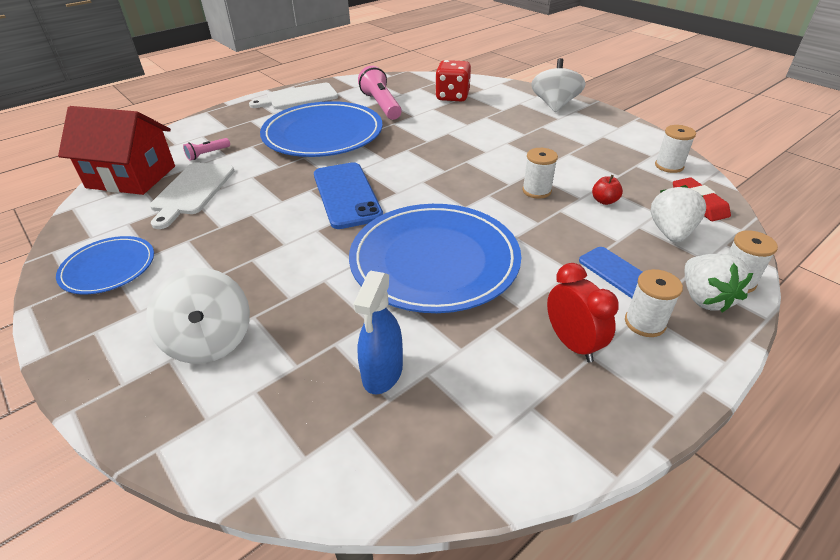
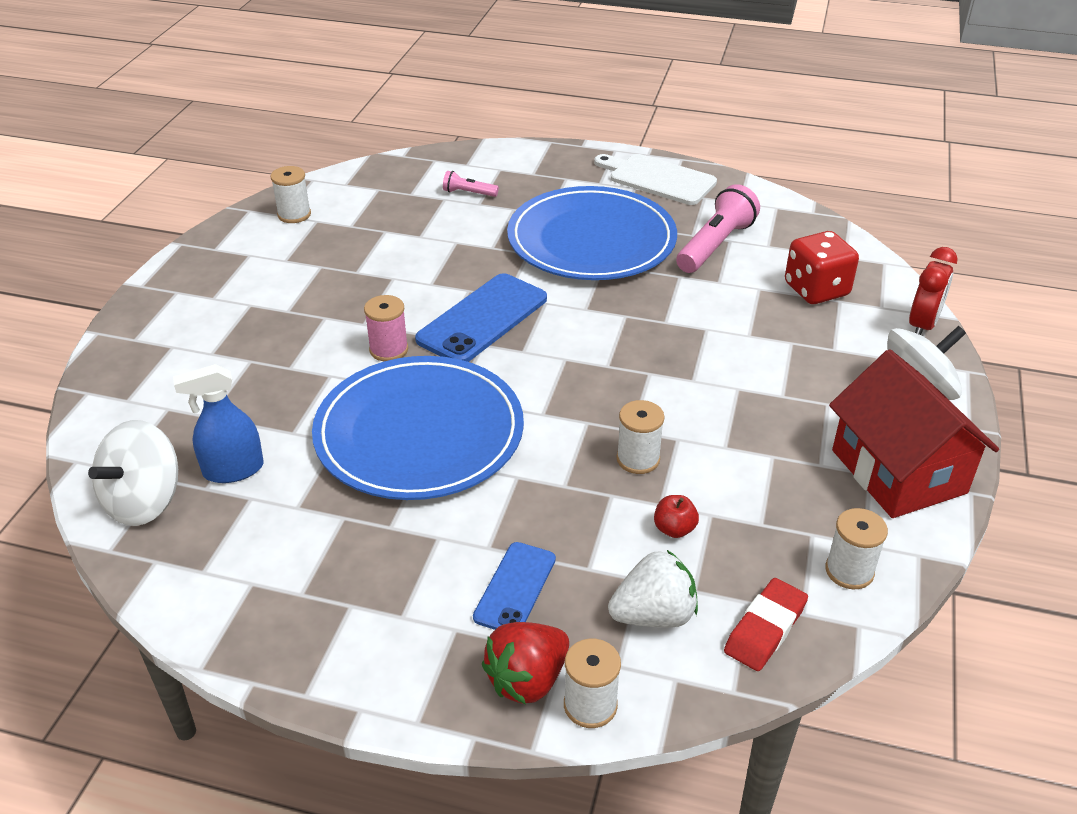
camera: 55 degrees right, 0 degrees up
(108, 268) = (251, 250): blue plate -> none
(131, 177) = (386, 177): red house -> red house (898, 471)
(192, 191) = (396, 223): white cutting board -> none
(210, 340) = (206, 354): white spinning top -> white spinning top (144, 501)
(329, 243) = (389, 350): none -> pink spool
(572, 343) = (360, 584): red clock -> red clock (922, 325)
(644, 323) = (437, 635): white spool -> white spool (294, 215)
(704, 298) = (527, 680): white strawberry -> red strawberry

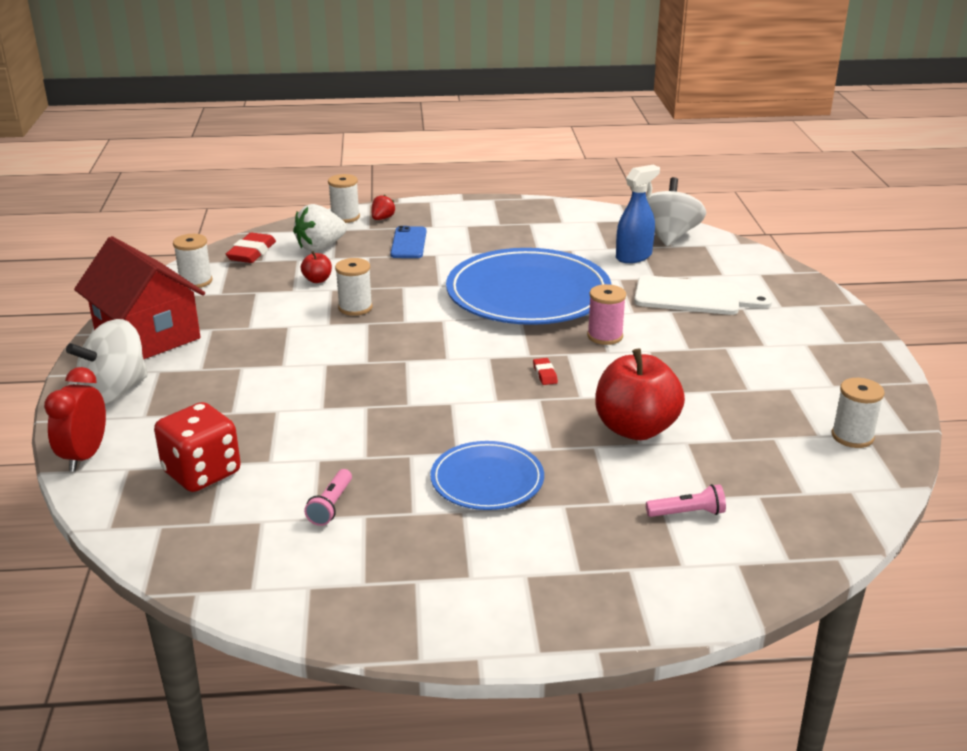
camera: 160 degrees right, 10 degrees down
(448, 253) = (635, 429): none -> red apple
(482, 319) = (545, 374): blue phone -> red eraser
(527, 680) = (382, 218): red strawberry -> red strawberry, size x0.55
(591, 240) = (487, 480): blue plate -> blue plate, size x0.53
(658, 179) = (442, 603): white cutting board -> white cutting board (693, 297)
(715, 245) = (331, 506): pink flashlight -> pink flashlight, size x0.50

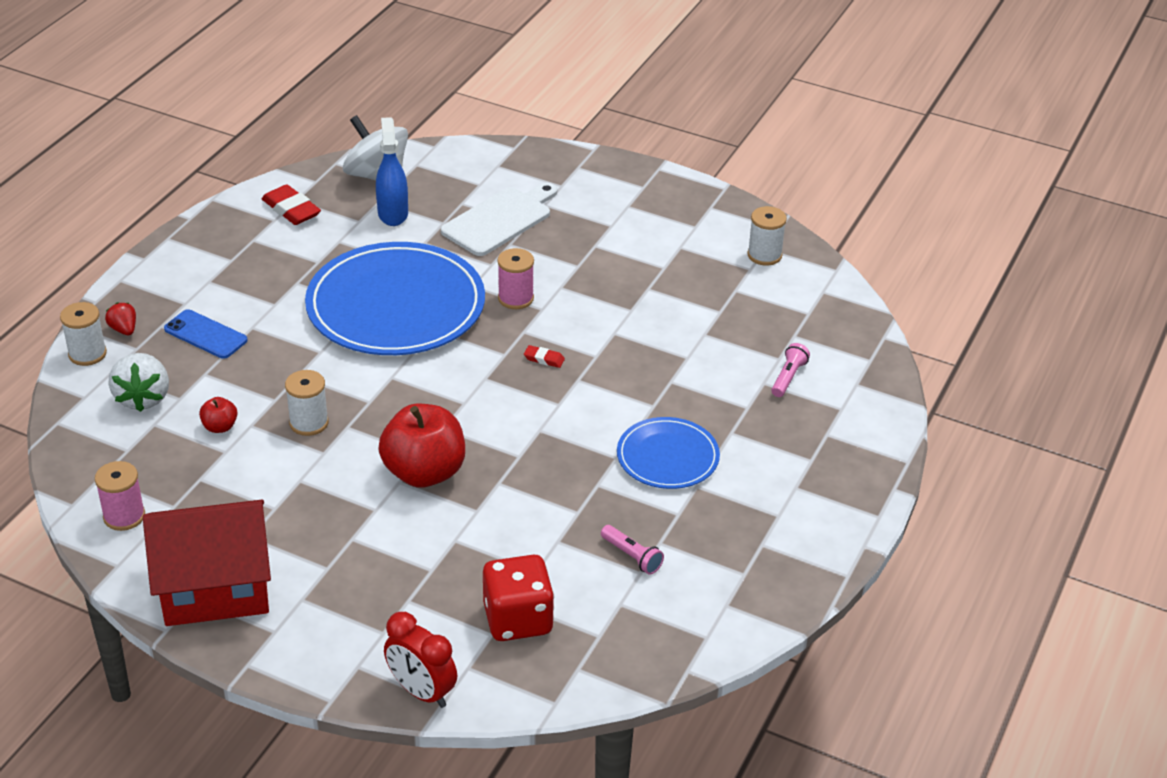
camera: 60 degrees left, 10 degrees up
(114, 391) = (315, 642): white spinning top -> none
(195, 281) = (124, 516): white spool -> pink spool
(251, 252) = (98, 452): red eraser -> red eraser (291, 209)
(635, 429) = (666, 350): red apple -> red apple (424, 472)

